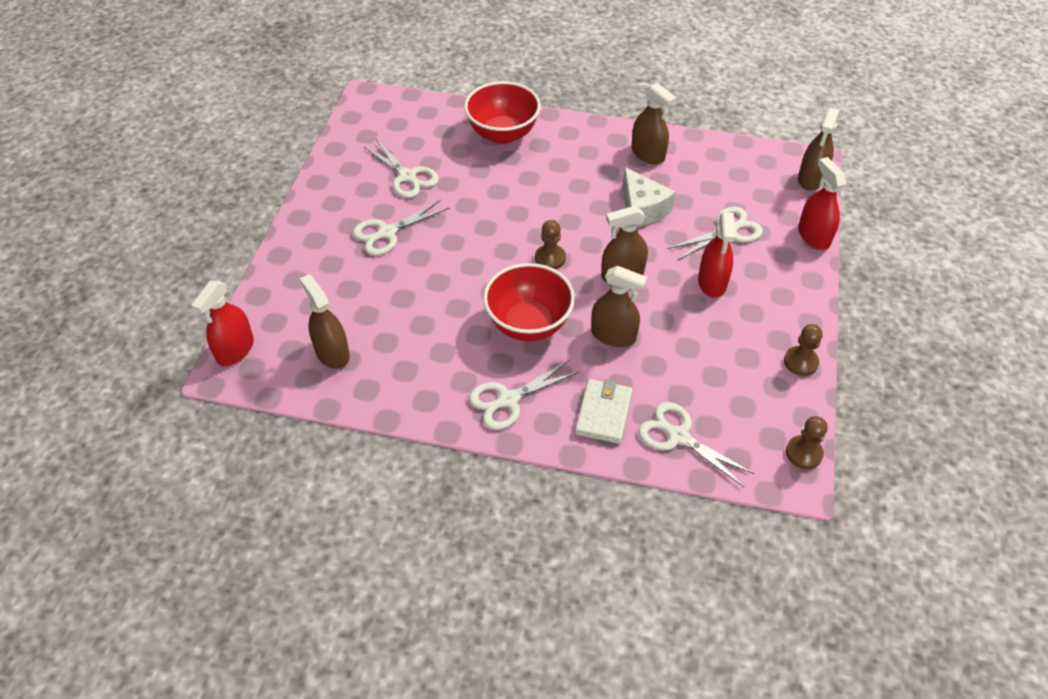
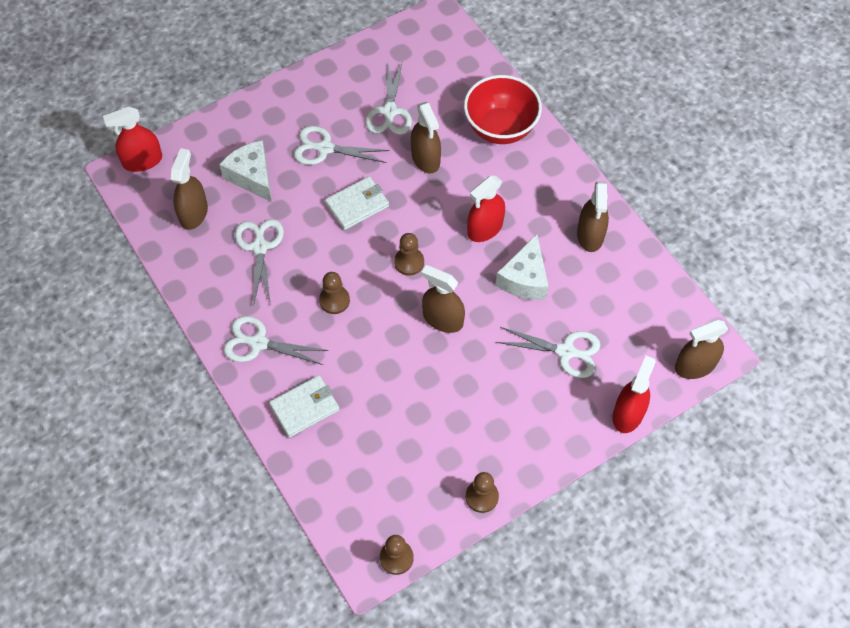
camera: 45 degrees right, 10 degrees up
(350, 292) = (252, 176): none -> white cheese
(462, 251) = (357, 205): none -> white wallet
(528, 324) = (334, 300): red bowl -> brown pawn
(613, 335) = (379, 359): brown spray bottle -> brown spray bottle (425, 158)
(677, 436) = (331, 467): white scissors -> white scissors (259, 246)
(712, 282) = (499, 381): red spray bottle -> red spray bottle (485, 228)

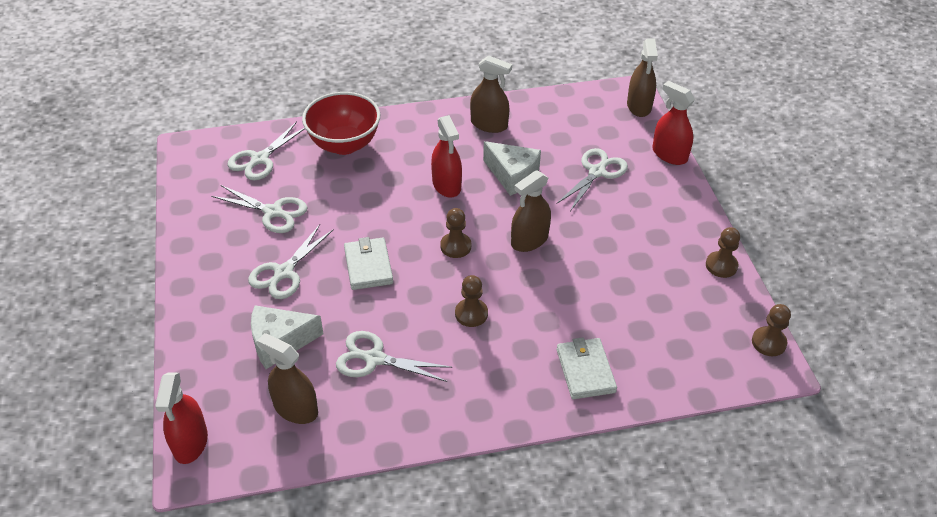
camera: 70 degrees left, 15 degrees down
(257, 343) = (493, 391): white scissors -> white scissors (259, 160)
(425, 158) = (345, 202): brown spray bottle -> none

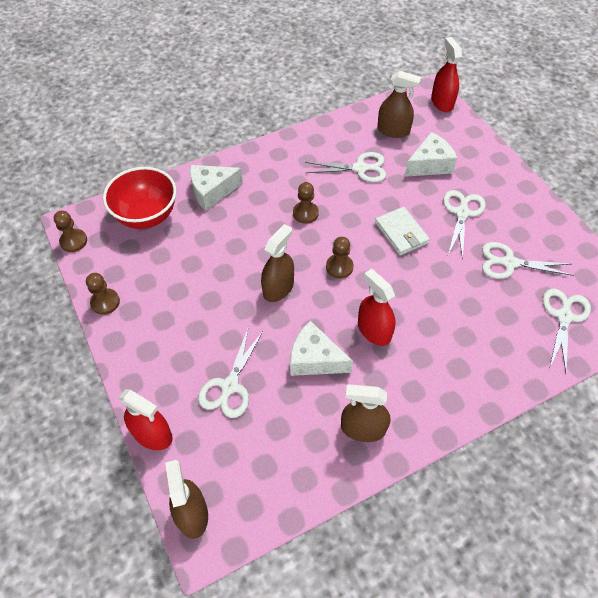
camera: 165 degrees right, 10 degrees up
(344, 144) = (498, 357): red bowl -> red bowl (147, 216)
(585, 370) = (212, 191): white wallet -> white cheese

